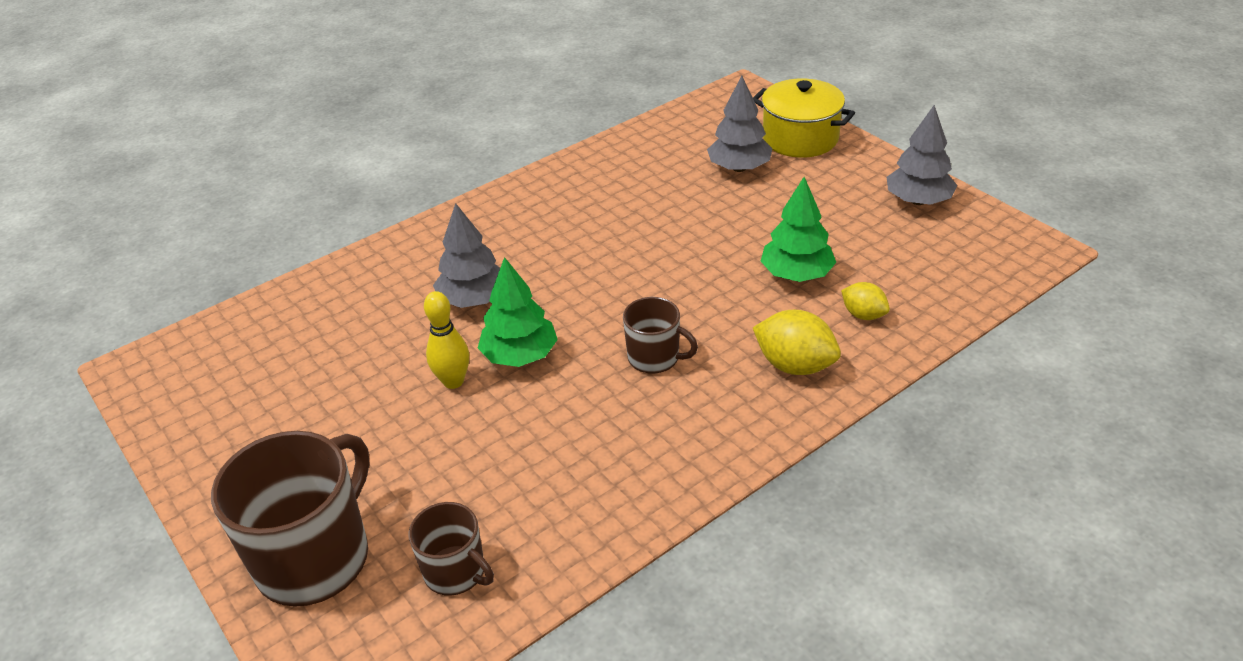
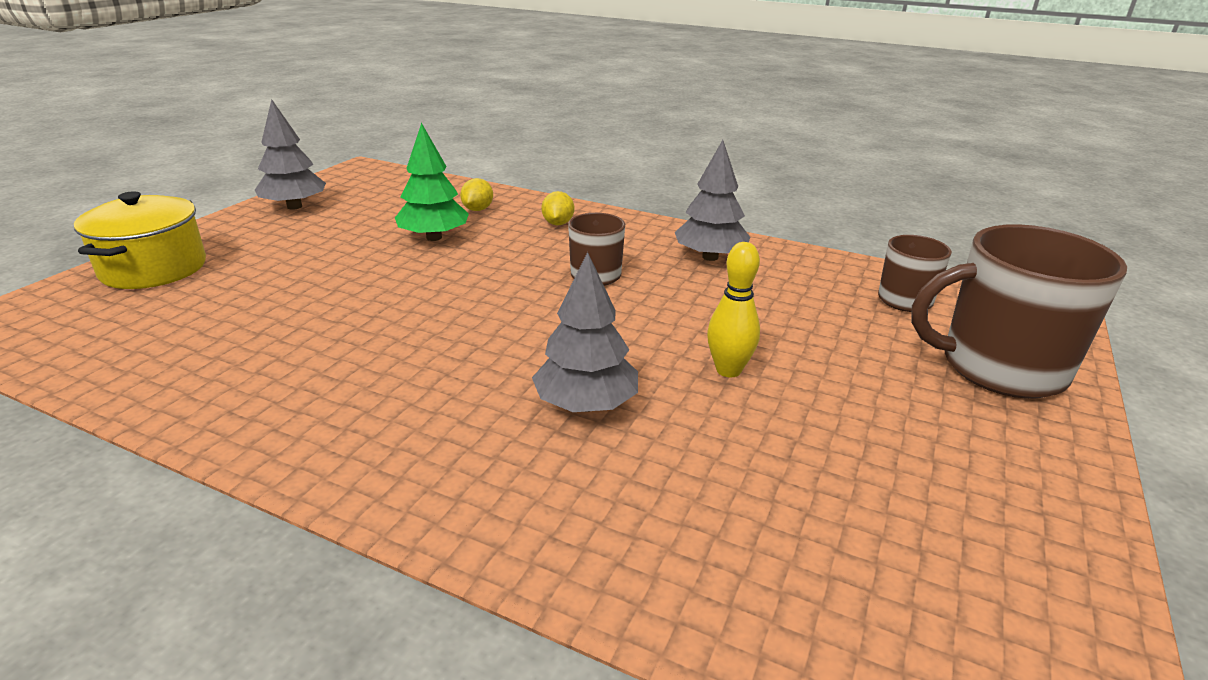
camera: 120 degrees left, 10 degrees down
(520, 355) = (653, 342): green tree -> none
(739, 168) = (226, 292): grey tree -> grey tree (710, 257)
(795, 365) = (558, 223): yellow lemon -> yellow lemon, size x0.61

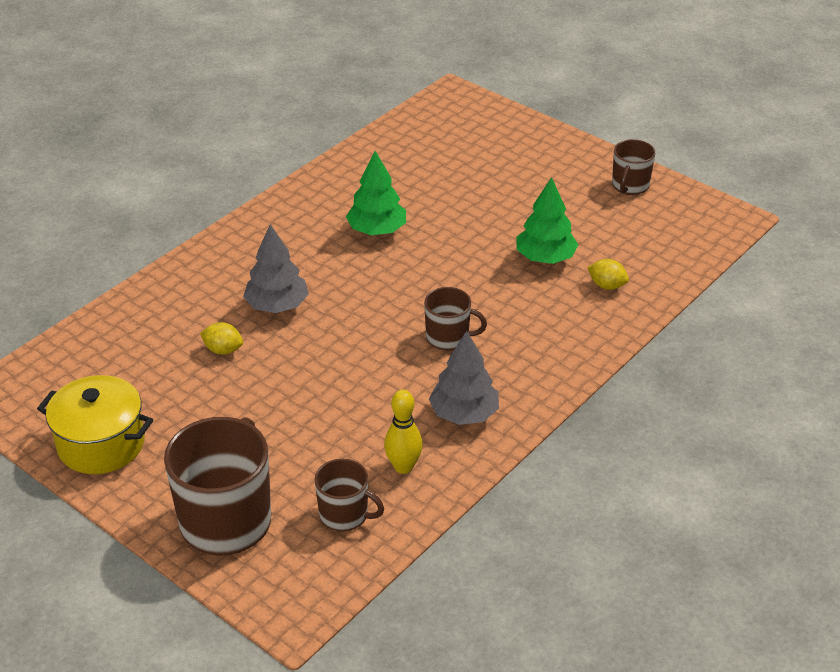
camera: 105 degrees right, 10 degrees up
(154, 268) = (517, 137): yellow pot -> yellow pot (101, 444)
(294, 206) = (630, 186): grey tree -> brown mug
(378, 345) = (377, 230): none -> green tree
(558, 223) = (562, 331): yellow lemon -> yellow lemon (223, 350)
(728, 370) = (286, 375): yellow bowling pin -> yellow bowling pin (403, 467)

